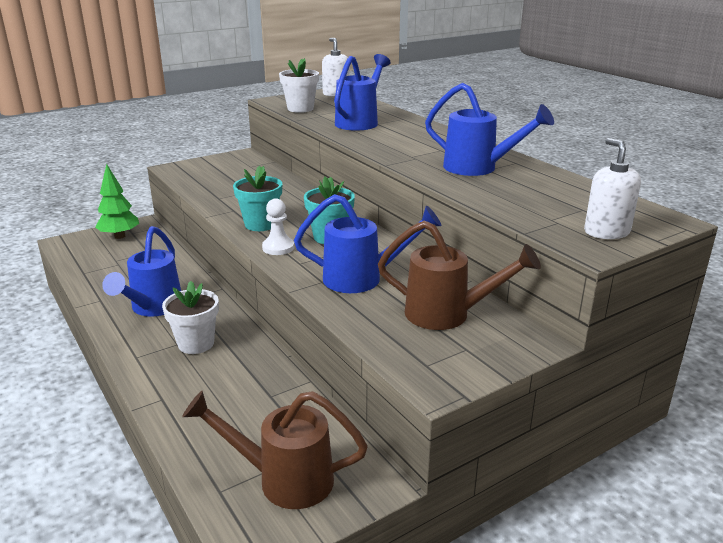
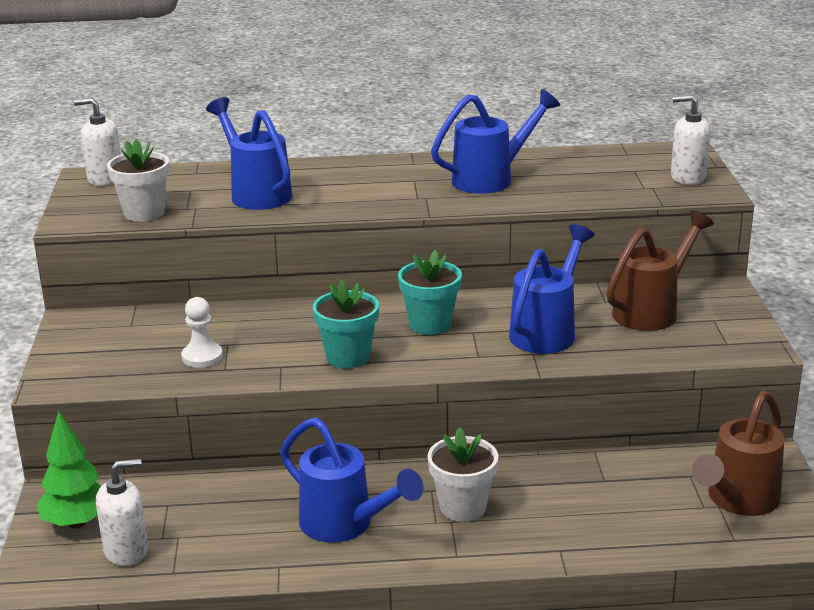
camera: 60 degrees left, 0 degrees up
(99, 255) = (126, 550): none -> white soap dispenser
(278, 247) = (426, 359): white pawn -> white pawn (202, 357)

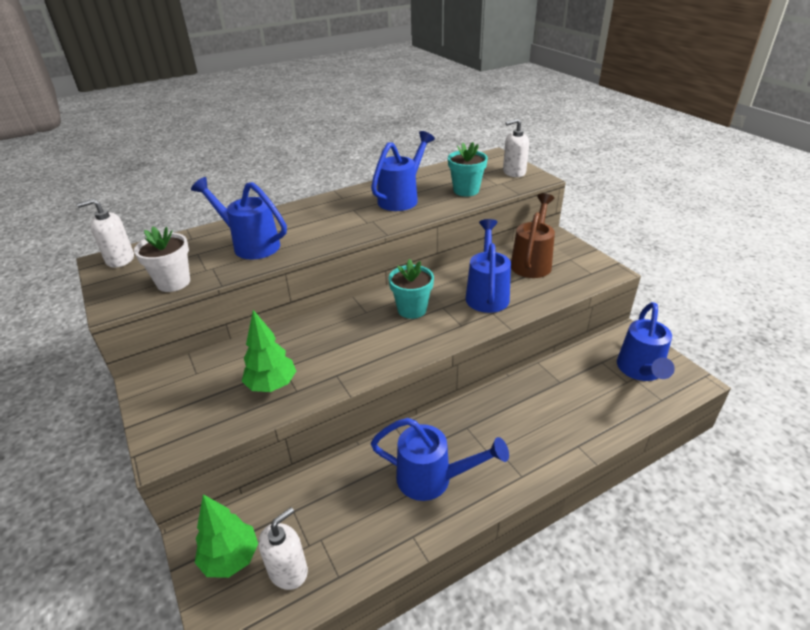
camera: 25 degrees left, 10 degrees up
(202, 357) = (272, 385): white pawn -> green tree
(348, 357) = (378, 352): turquoise flower pot -> turquoise flower pot (466, 190)
(462, 507) = (496, 434): white flower pot -> none
(737, 501) = (640, 371): brown watering can -> blue watering can

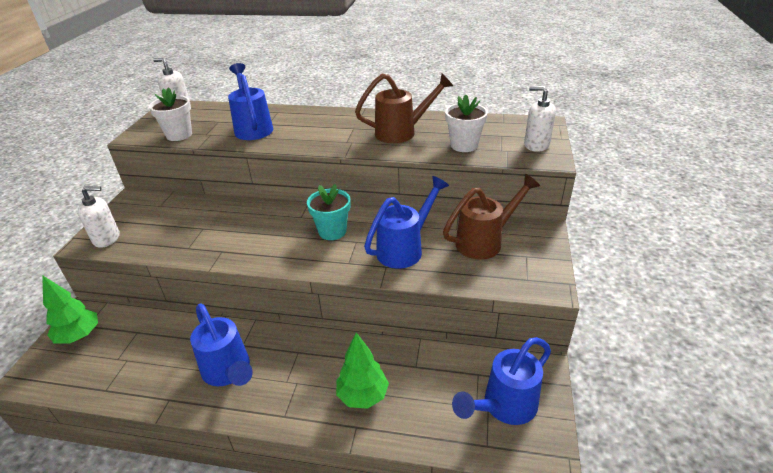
camera: 40 degrees right, 0 degrees up
(272, 385) = (181, 236): green tree -> green tree (362, 396)
(288, 571) = (91, 365): white soap dispenser -> white soap dispenser (107, 238)
(402, 198) = (402, 132): blue watering can -> brown watering can
(466, 190) = (464, 145): turquoise flower pot -> white flower pot

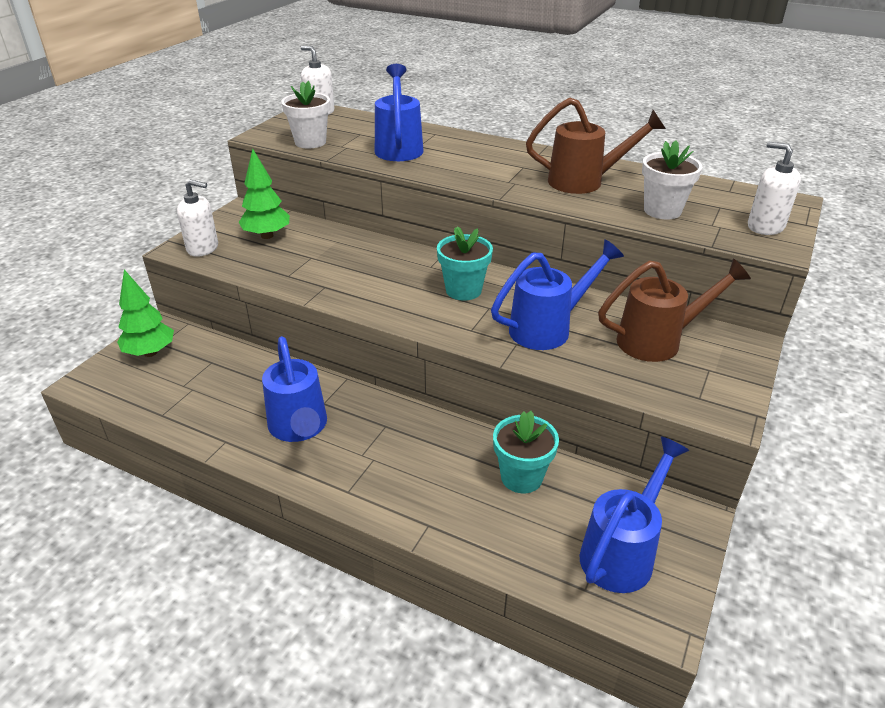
camera: 15 degrees right, 0 degrees up
(362, 396) = (447, 493): green tree -> green tree (267, 236)
(413, 367) = (521, 477): none -> turquoise flower pot
(503, 407) = (623, 551): blue watering can -> blue watering can turned 150 degrees clockwise

